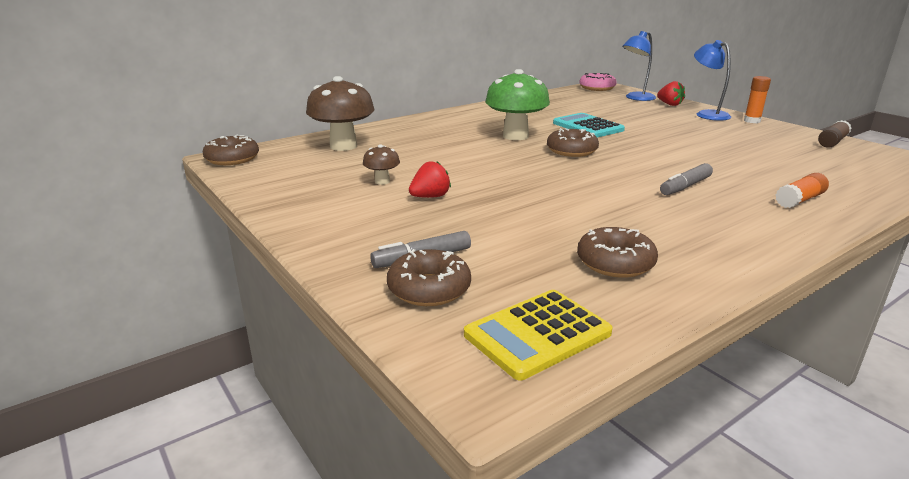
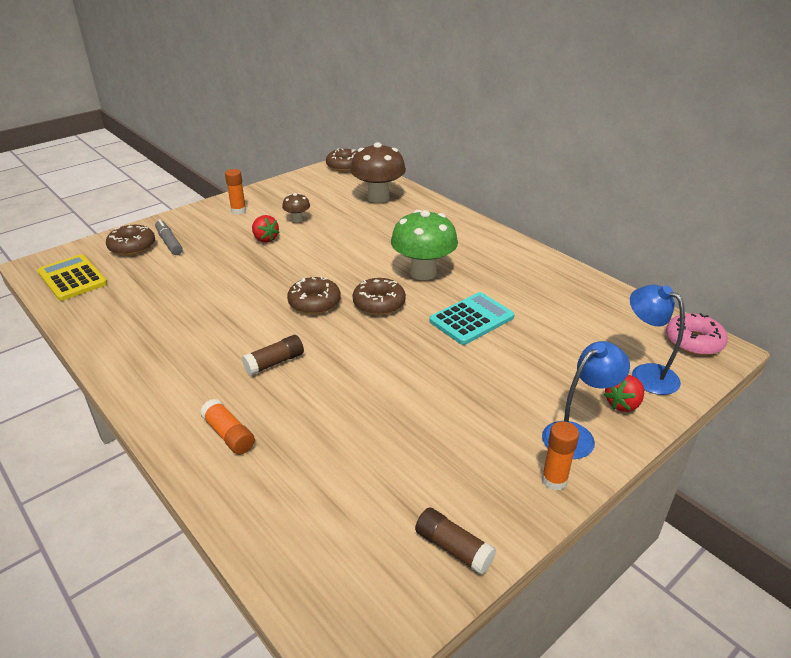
camera: 85 degrees right, 10 degrees up
(334, 215) = (238, 210): none -> orange glue stick
(615, 263) = (138, 309): brown donut -> brown donut (314, 303)
(685, 186) = (274, 362): grey marker -> brown glue stick

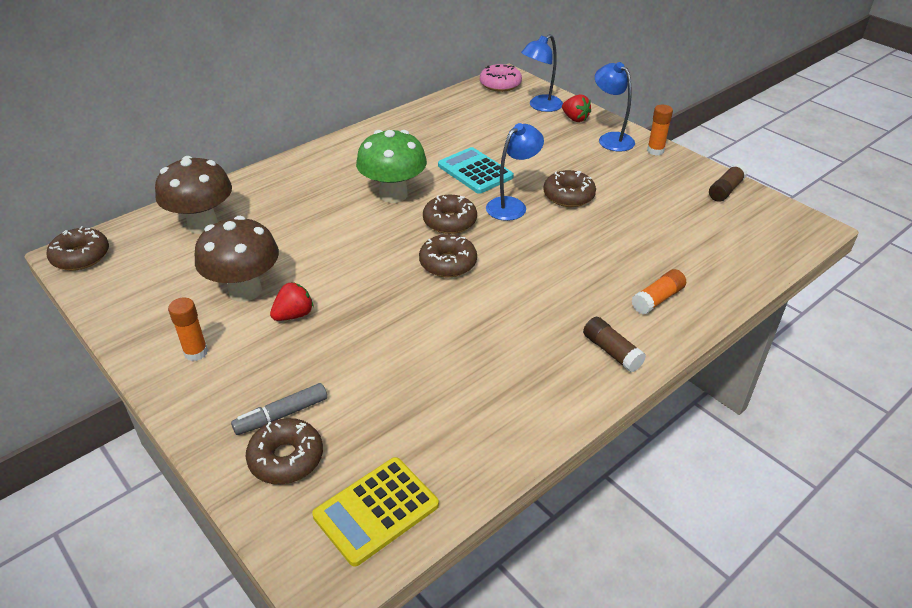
camera: 90 degrees left, 5 degrees up
(274, 362) = (553, 282): brown glue stick -> brown glue stick (611, 352)
(297, 220) = (245, 290): brown mushroom -> brown mushroom, size x2.09
(407, 342) = (512, 205): none -> blue lamp
(428, 384) = (568, 196): none -> brown donut

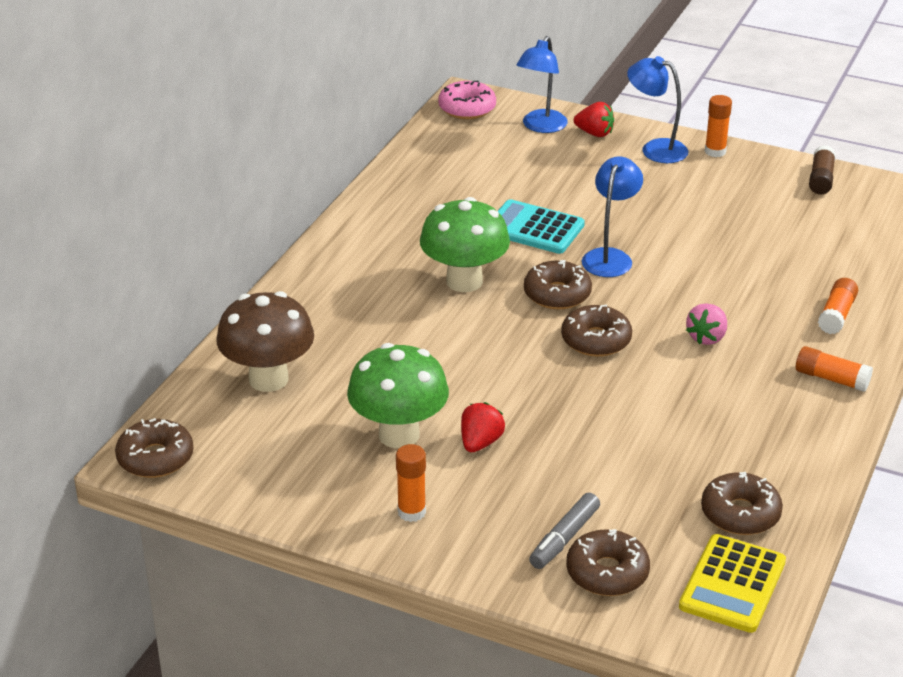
camera: 25 degrees left, 5 degrees down
(245, 290) = (399, 435): brown mushroom -> green mushroom
(535, 286) = (707, 337): none -> pink strawberry
(568, 196) = (662, 229): brown donut -> brown donut (740, 513)
(611, 352) = (831, 379): brown glue stick -> orange glue stick

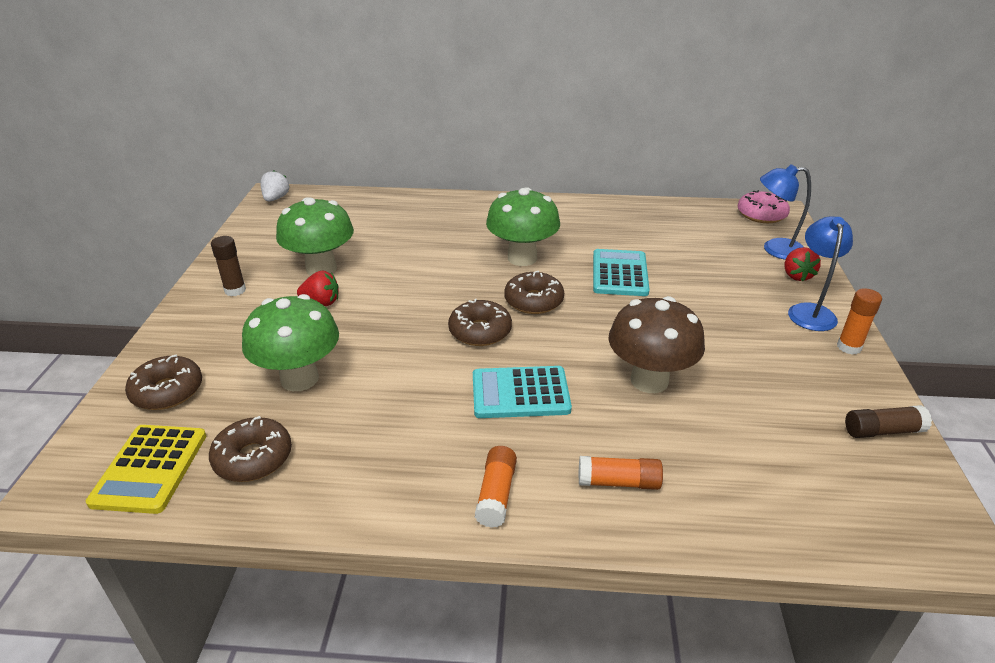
camera: 70 degrees right, 0 degrees up
(155, 458) = (276, 198): brown donut -> white strawberry
(268, 379) = (366, 214): brown mushroom -> brown mushroom (649, 380)
(411, 512) = (235, 290): orange glue stick -> brown glue stick
(564, 538) = (210, 362): grey marker -> none
(610, 257) = (609, 317): blue lamp -> none
(625, 473) = (299, 379): none -> green mushroom
(707, 337) = (520, 393): pink strawberry -> turquoise calculator
(732, 584) = (150, 468): yellow calculator -> yellow calculator turned 90 degrees counterclockwise

